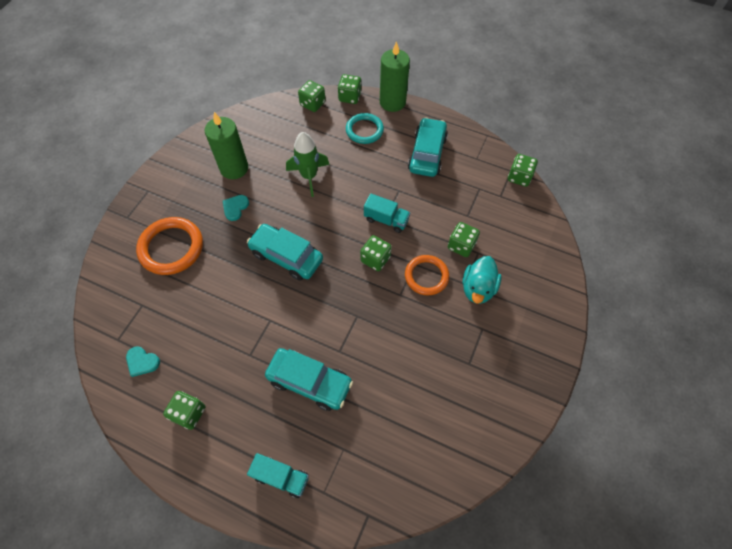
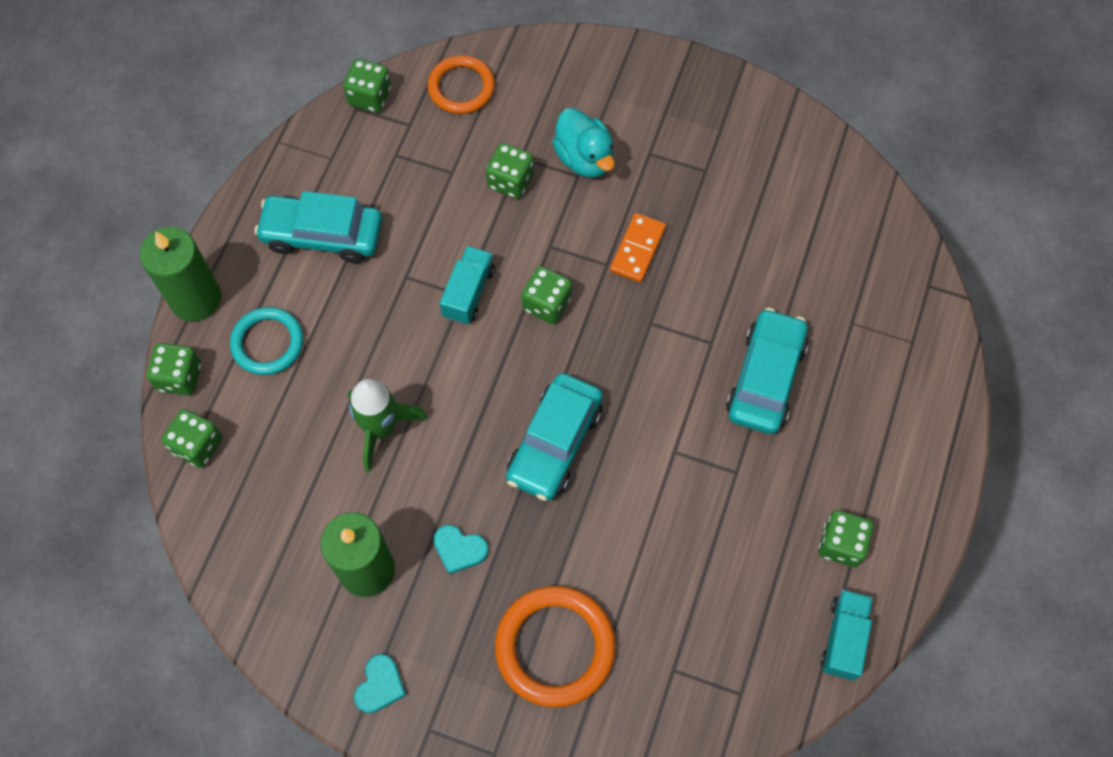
camera: 95 degrees left, 5 degrees up
(142, 362) = (773, 640): turquoise heart -> turquoise heart (380, 685)
(281, 477) = (904, 398): turquoise truck -> turquoise truck (843, 638)
(410, 313) = (637, 249): none -> orange domino
(426, 276) = (571, 228): orange ring -> orange ring (461, 87)
(478, 288) = (584, 158): turquoise duck -> turquoise duck turned 45 degrees clockwise

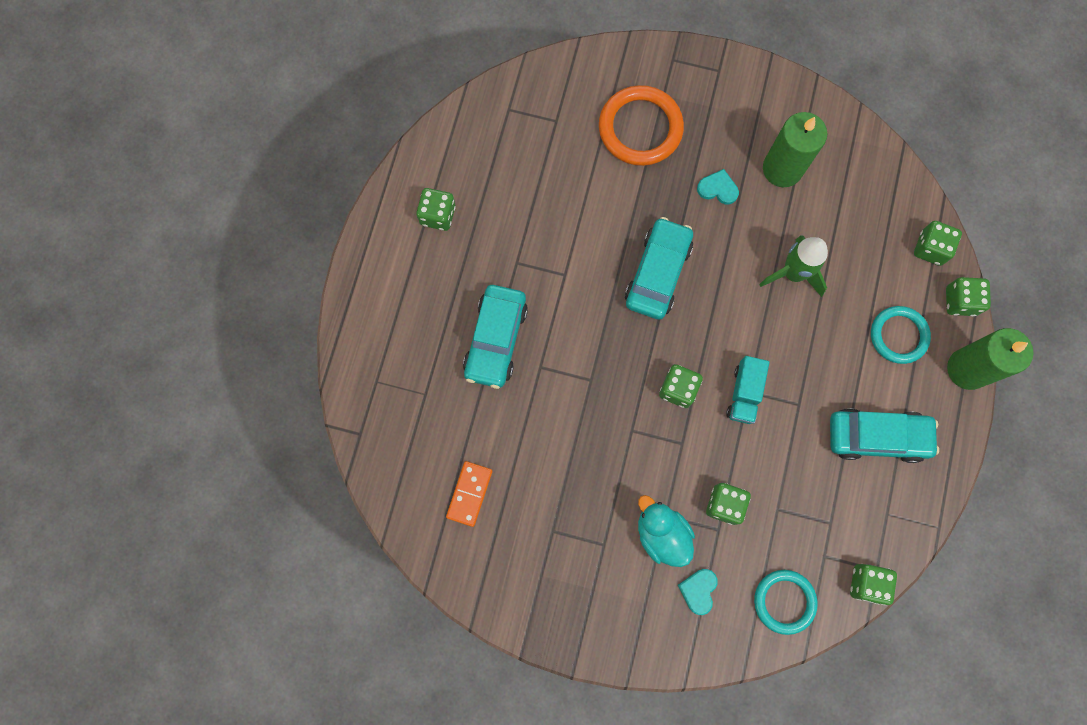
camera: 175 degrees right, 10 degrees up
(380, 685) = (757, 94): turquoise heart -> turquoise heart (698, 590)
(461, 87) = (784, 601): orange ring -> turquoise ring
(637, 249) = (607, 446): orange domino -> orange domino (469, 494)
(843, 638) = (437, 150): turquoise truck -> none

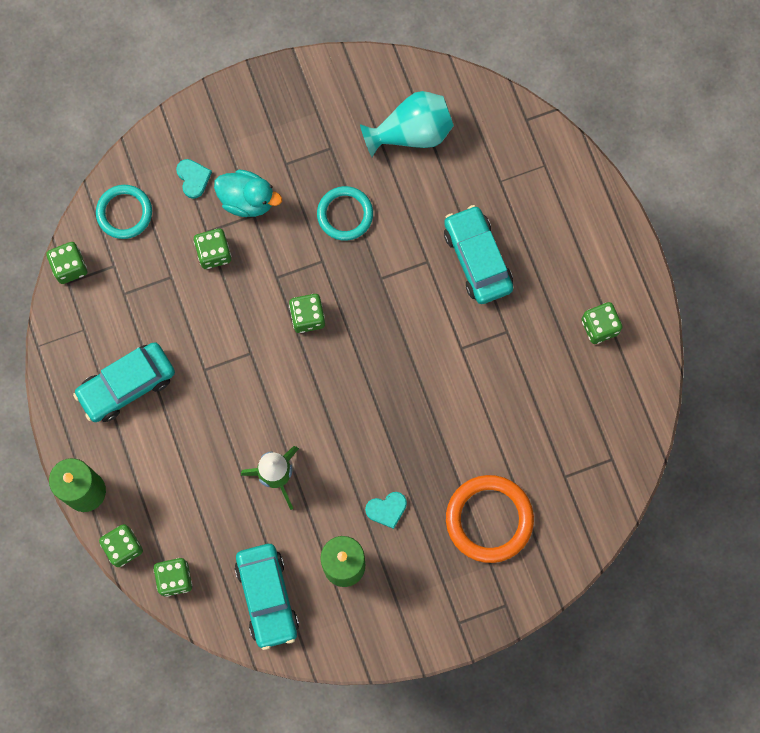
camera: 145 degrees right, 0 degrees up
(469, 494) = (411, 132): orange domino -> turquoise vase
(657, 273) = (387, 400): turquoise car -> turquoise car (267, 597)
(744, 394) = (253, 349): turquoise truck -> none
(898, 335) = (157, 482): turquoise ring -> turquoise ring (345, 214)

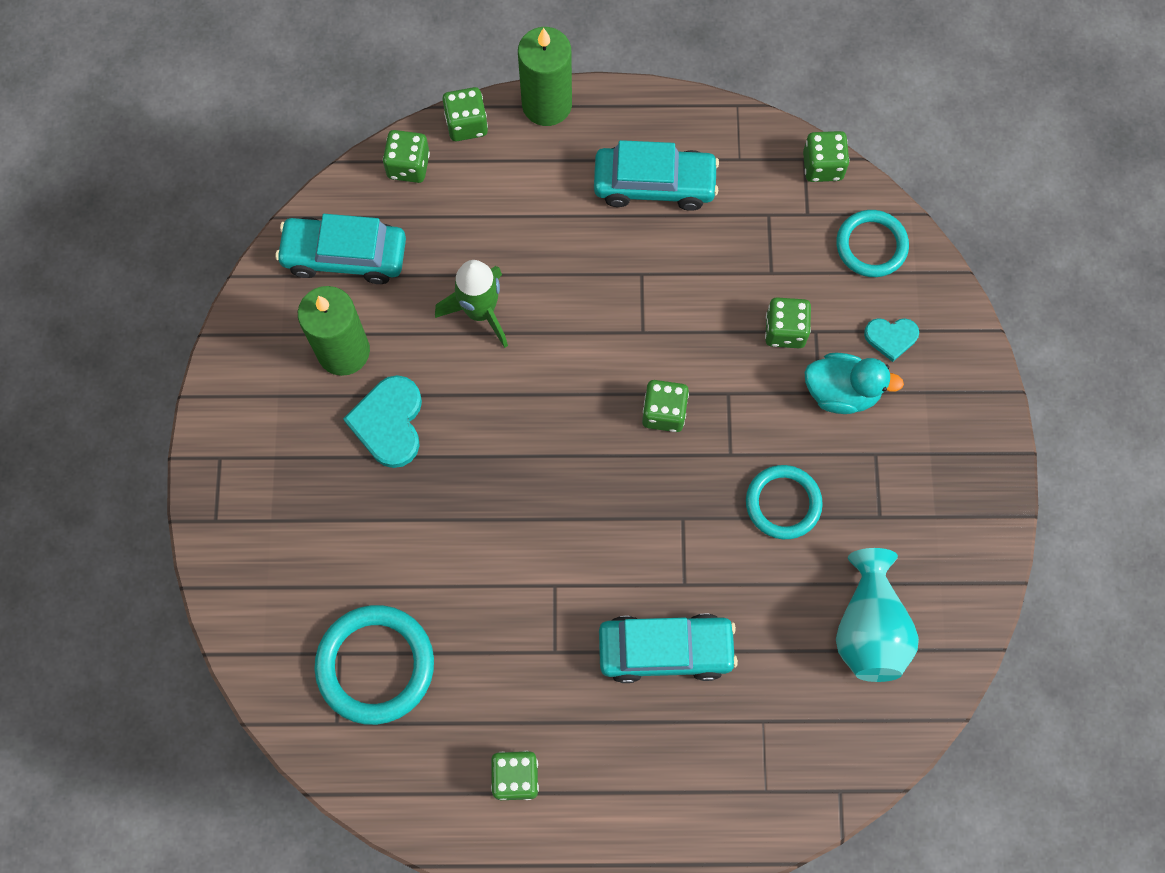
camera: 110 degrees right, 5 degrees down
(127, 385) = (654, 184): turquoise car -> turquoise car turned 105 degrees clockwise
(247, 200) = (841, 392): turquoise duck -> turquoise duck turned 120 degrees counterclockwise
(387, 509) = (389, 423): turquoise heart -> turquoise heart, size x1.70
(489, 519) = (326, 539): orange ring -> none
(563, 448) = (375, 665): none -> turquoise ring

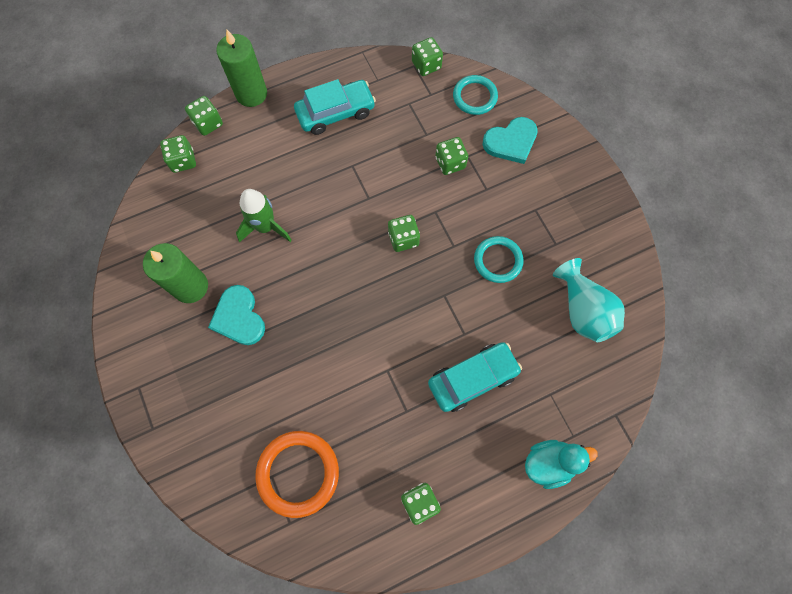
camera: 25 degrees left, 0 degrees up
(345, 256) = (166, 229): turquoise car -> none
(375, 665) = (298, 473): turquoise ring -> orange ring
(841, 392) = (499, 183): turquoise duck -> turquoise duck (549, 463)
(891, 337) = (511, 142): turquoise heart -> turquoise heart, size x1.70

